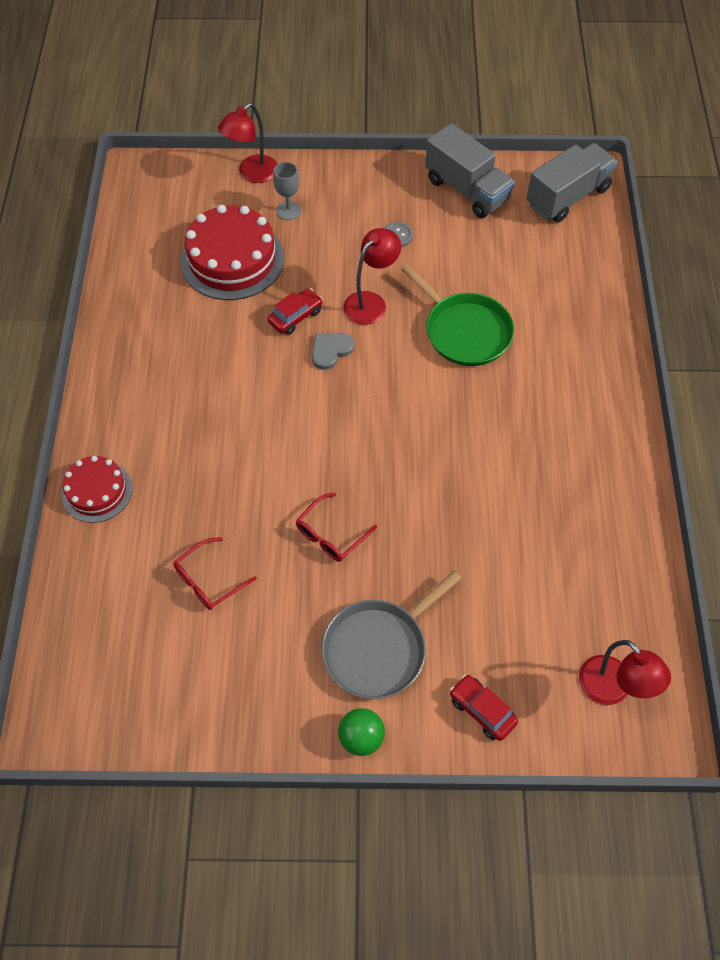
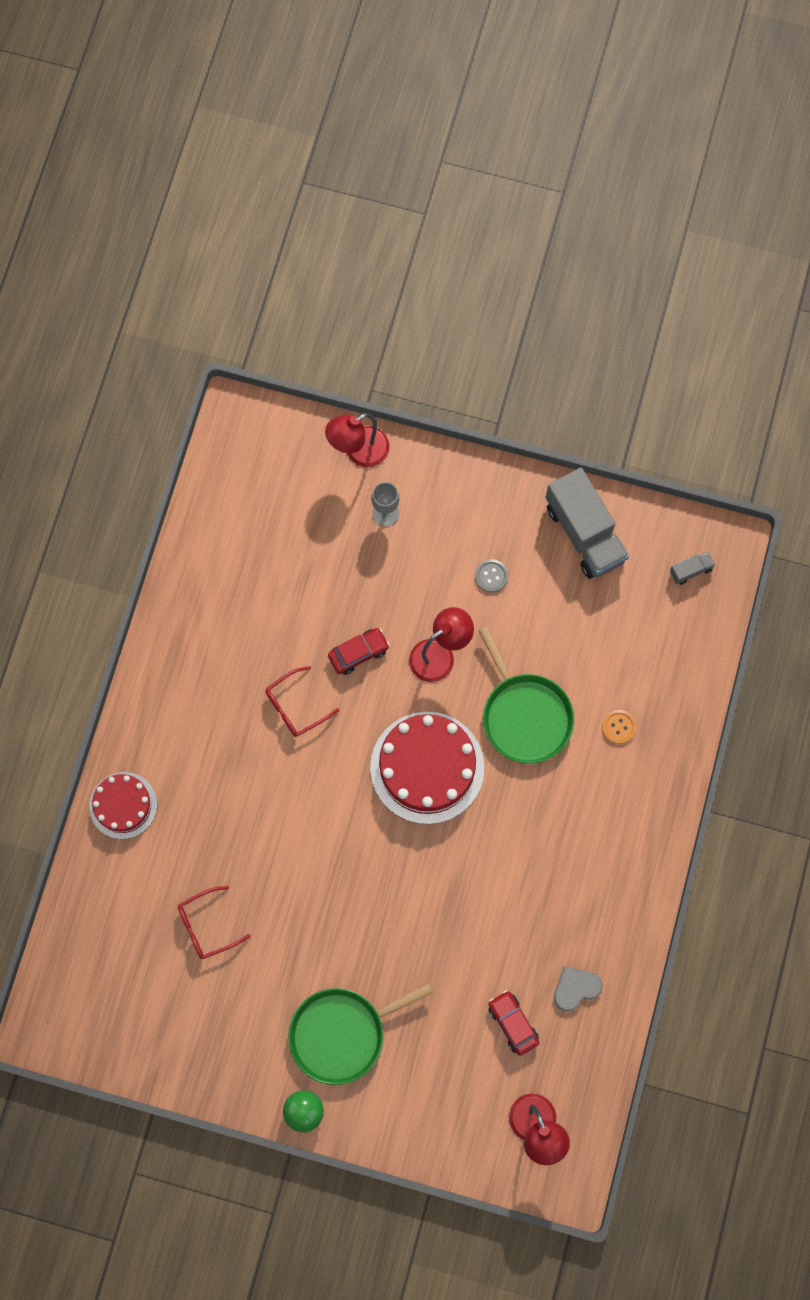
camera: 15 degrees right, 15 degrees up
(232, 259) = (311, 563): red cake -> red cake (427, 767)
(330, 350) = (383, 704): grey heart -> grey heart (576, 988)
(331, 534) = (329, 909): red glasses -> red glasses (295, 706)
(378, 648) = (342, 1034): grey pan -> green pan
(482, 710) = (415, 1116): red car -> red car (513, 1023)
(553, 321) = (618, 727): none -> orange button
(567, 197) = (690, 570): grey truck -> grey truck, size x0.42

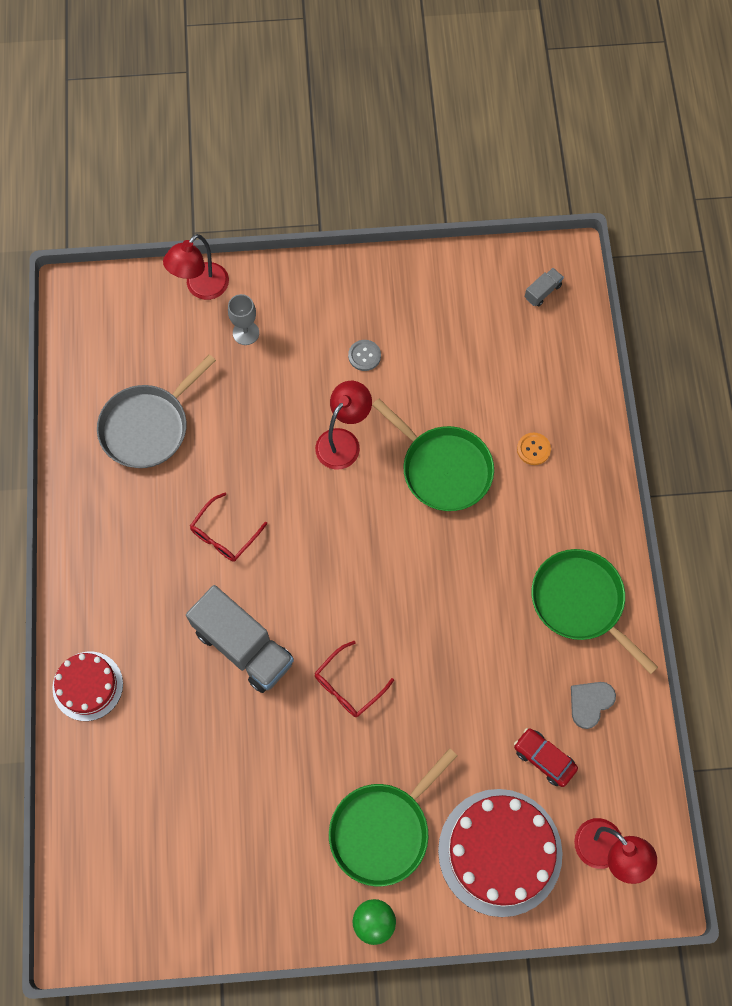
camera: 20 degrees left, 5 degrees down
(207, 926) = (211, 773): red glasses -> red glasses (348, 685)
(260, 575) = (148, 426): none -> grey pan
(358, 653) = (266, 465): red car -> none
(427, 767) = (370, 547): red cake -> red cake (500, 852)
(584, 533) = (435, 291): grey truck -> grey truck (243, 646)
(605, 891) = (580, 602): none -> green pan

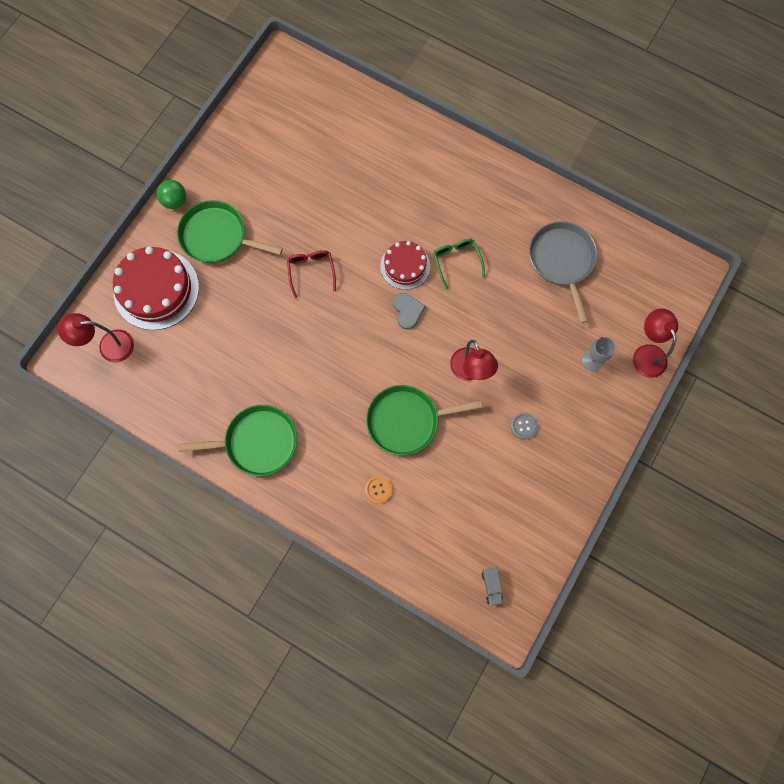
camera: 125 degrees right, 5 degrees up
(87, 686) = (416, 136): red cake -> red cake (405, 266)
(224, 534) = (456, 261): red glasses -> green glasses
(243, 646) = (378, 229): grey truck -> none
(383, 830) = (217, 236): green pan -> green pan turned 60 degrees counterclockwise
(544, 759) = (185, 350): red car -> none
(590, 703) = (194, 401): grey heart -> grey heart (408, 311)

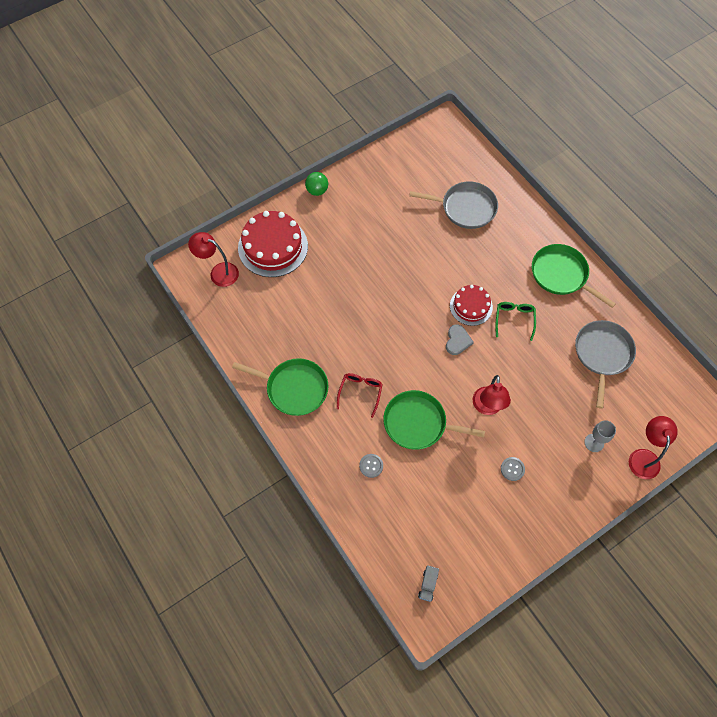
camera: 25 degrees right, 10 degrees down
(217, 236) = (336, 227): green pan -> green pan (561, 275)
(311, 271) = (395, 281): red glasses -> red glasses (360, 393)
(350, 153) = (465, 208): none -> grey pan
(378, 489) = (371, 466): orange button -> grey button

